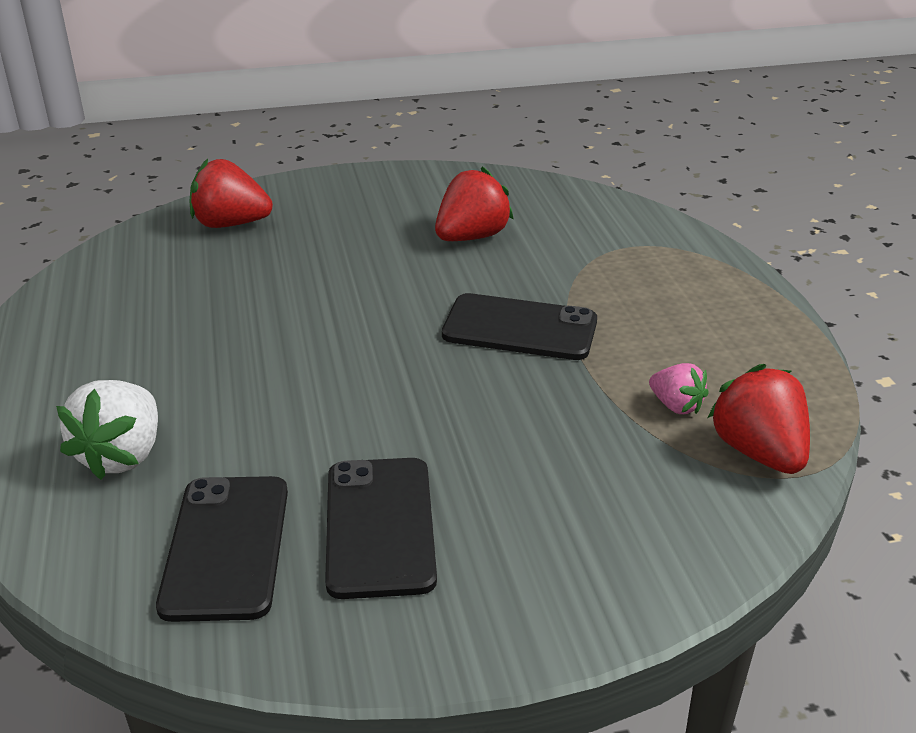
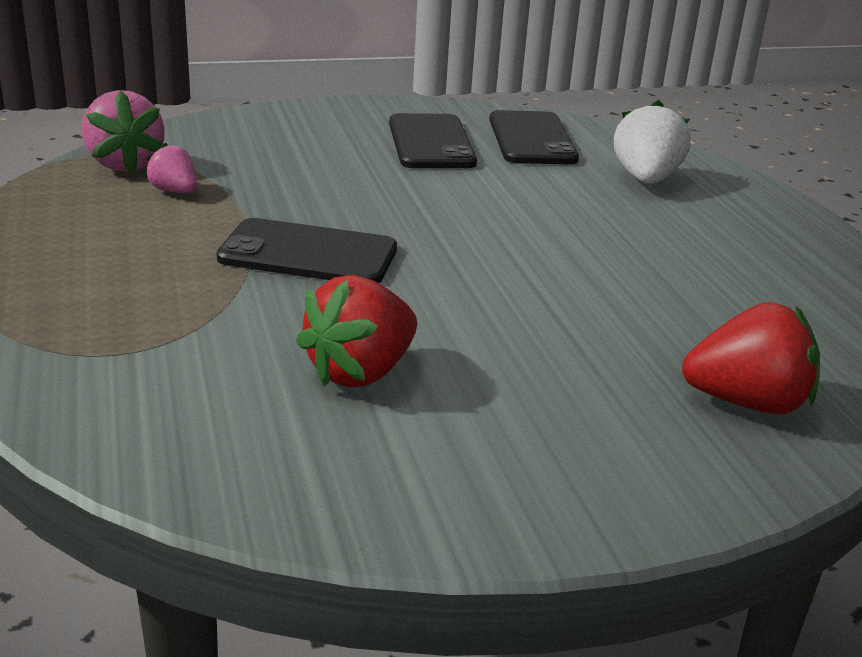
camera: 175 degrees right, 5 degrees down
(758, 452) = (125, 164): red strawberry -> pink strawberry

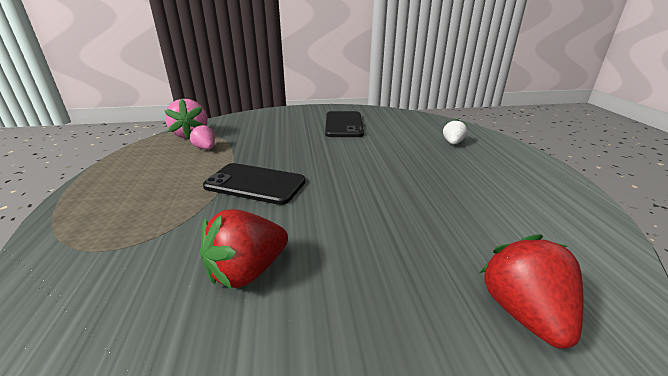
camera: 10 degrees right, 0 degrees up
(532, 139) = (395, 123): black phone -> none
(646, 179) = (452, 143): white strawberry -> white strawberry, size x0.58
(747, 402) = (524, 313): red strawberry -> red strawberry turned 105 degrees counterclockwise

